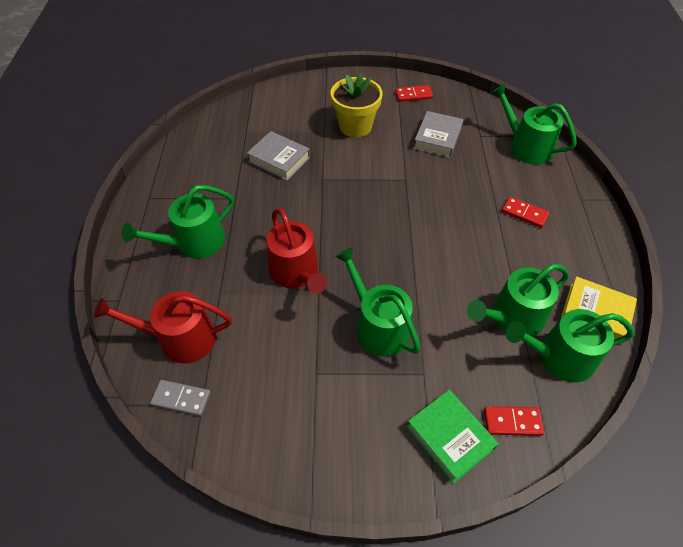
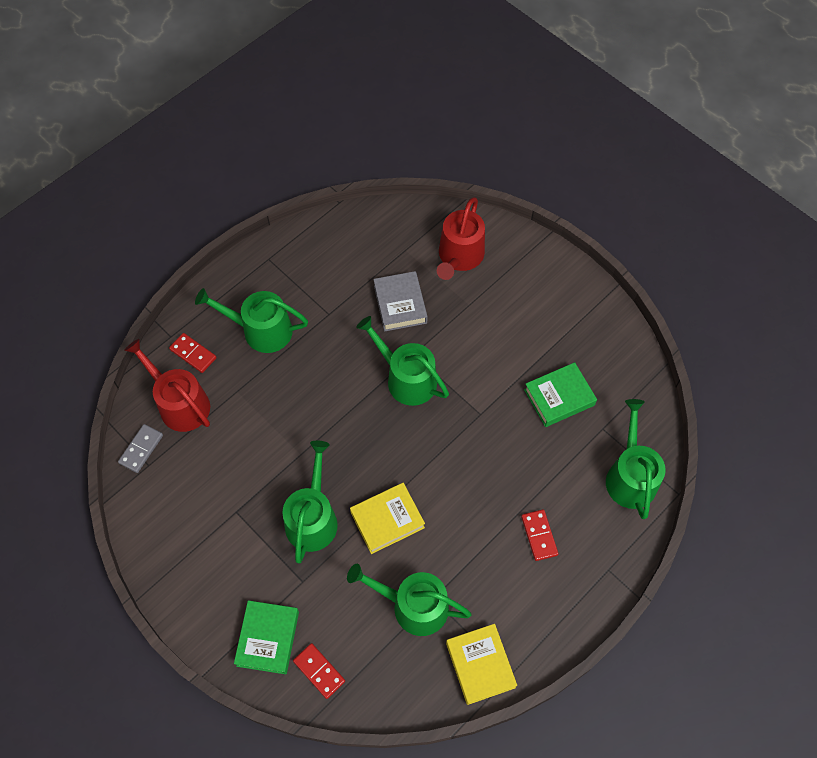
camera: 45 degrees right, 10 degrees up
(181, 399) = (141, 449): grey domino -> grey domino turned 60 degrees clockwise
(296, 273) = (303, 422): red watering can -> red watering can (459, 257)
(355, 126) = (501, 322): yellow flower pot -> none
(413, 95) = (596, 331): red domino -> red domino (193, 354)
(428, 282) = (387, 520): none -> yellow book
(437, 138) = (559, 397): grey book -> green book
(559, 357) = (408, 666): green watering can -> green watering can (406, 378)

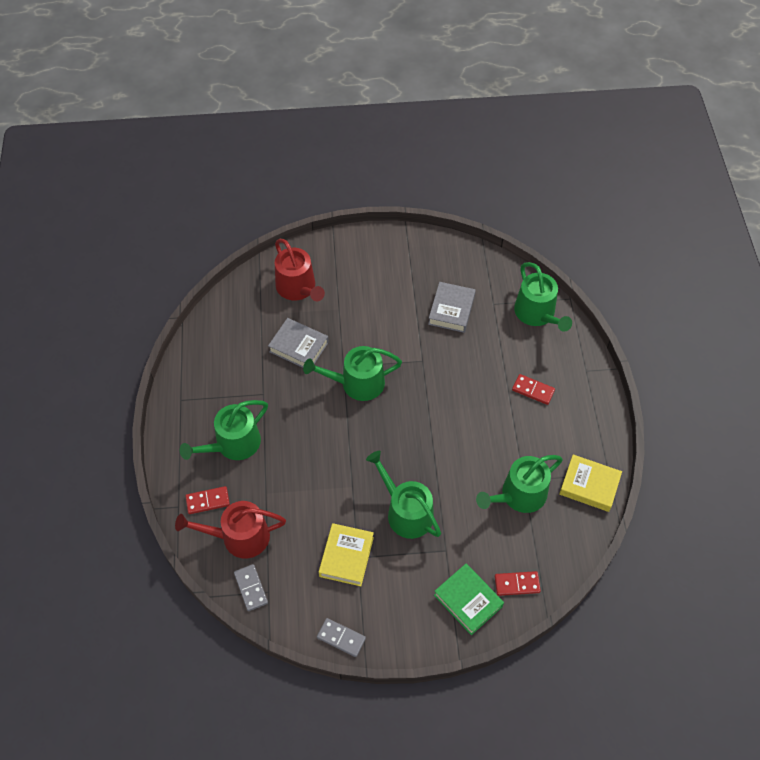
camera: 50 degrees left, 5 degrees down
(150, 556) = (341, 638): none -> grey domino
(387, 520) = (447, 468): yellow book -> yellow book (346, 556)
(559, 397) = (451, 310): green book -> grey book
(630, 476) = (537, 314): green watering can -> green watering can turned 150 degrees counterclockwise

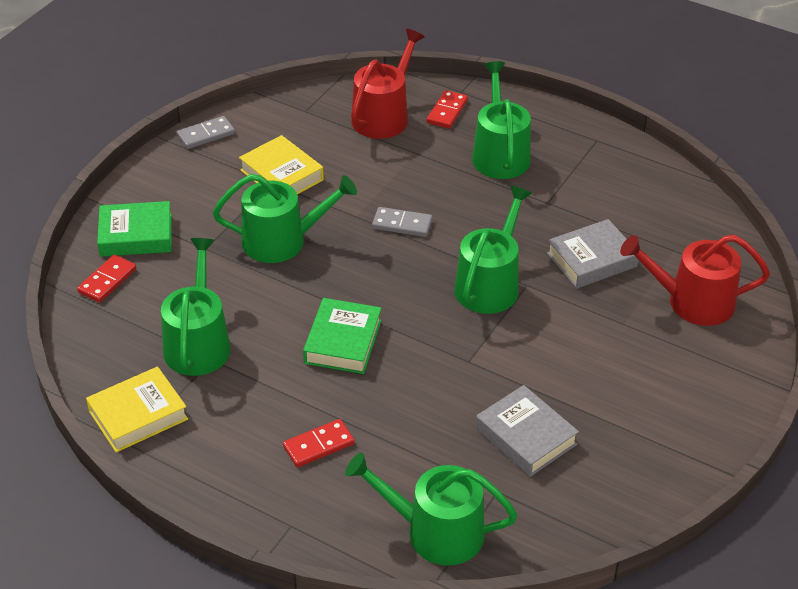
camera: 125 degrees right, 15 degrees down
(251, 588) = (321, 102): grey domino -> grey domino (402, 224)
(458, 425) = (343, 342): none -> green book

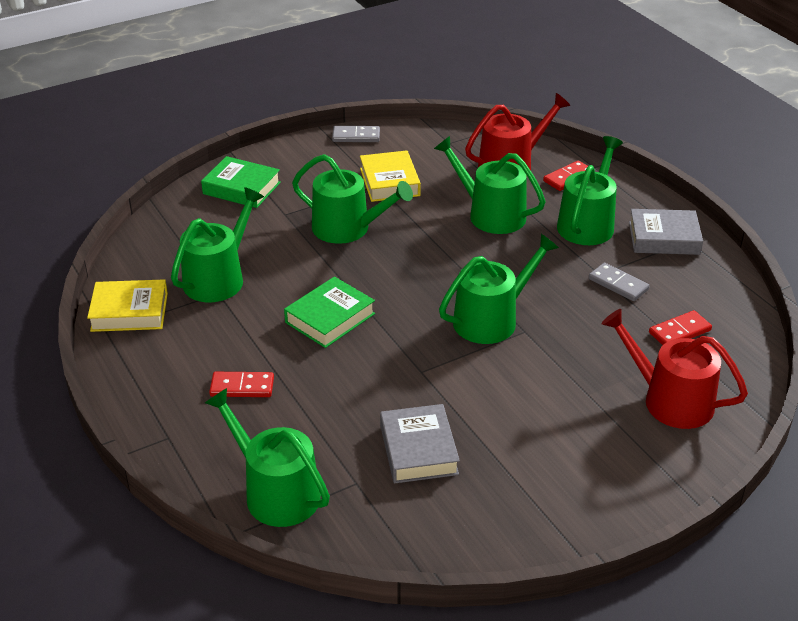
camera: 30 degrees right, 5 degrees down
(107, 281) = (193, 212): red domino -> red domino (679, 331)
(402, 224) = (456, 248): grey domino -> grey domino (618, 284)
(406, 176) = (490, 214): none -> green watering can
(592, 260) = (601, 332): grey book -> grey book (664, 238)

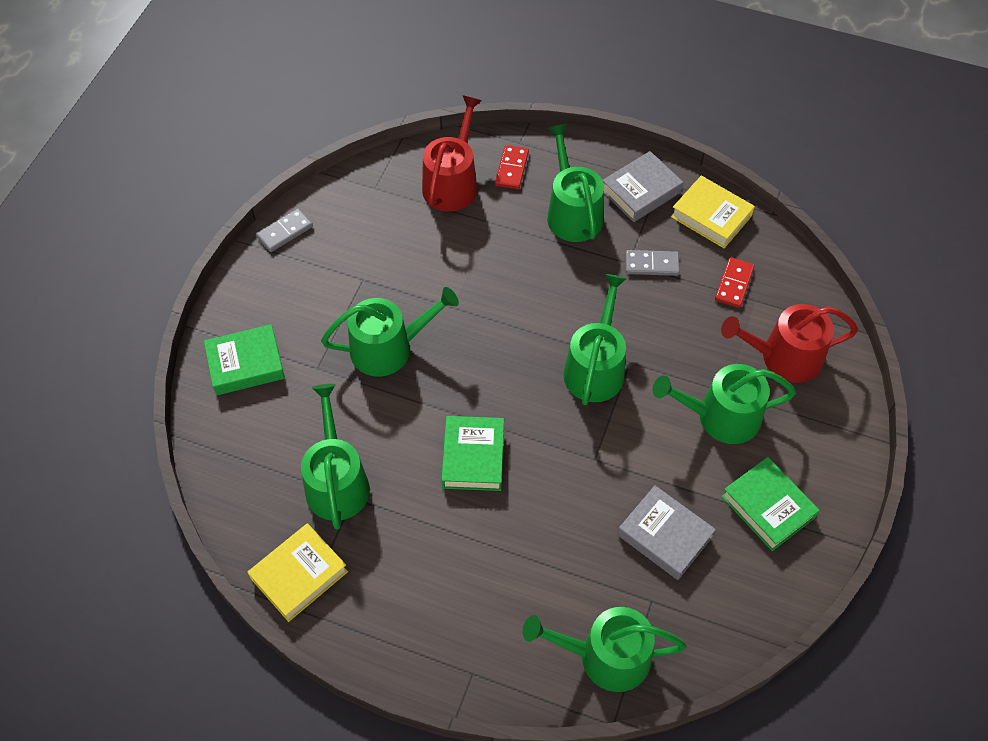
camera: 40 degrees left, 20 degrees up
(242, 387) = (477, 579): red domino -> none
(389, 182) = (370, 269): yellow book -> yellow book (711, 216)
(490, 214) = (489, 252): green watering can -> green watering can (721, 417)
(532, 486) = (768, 507): none -> green book

